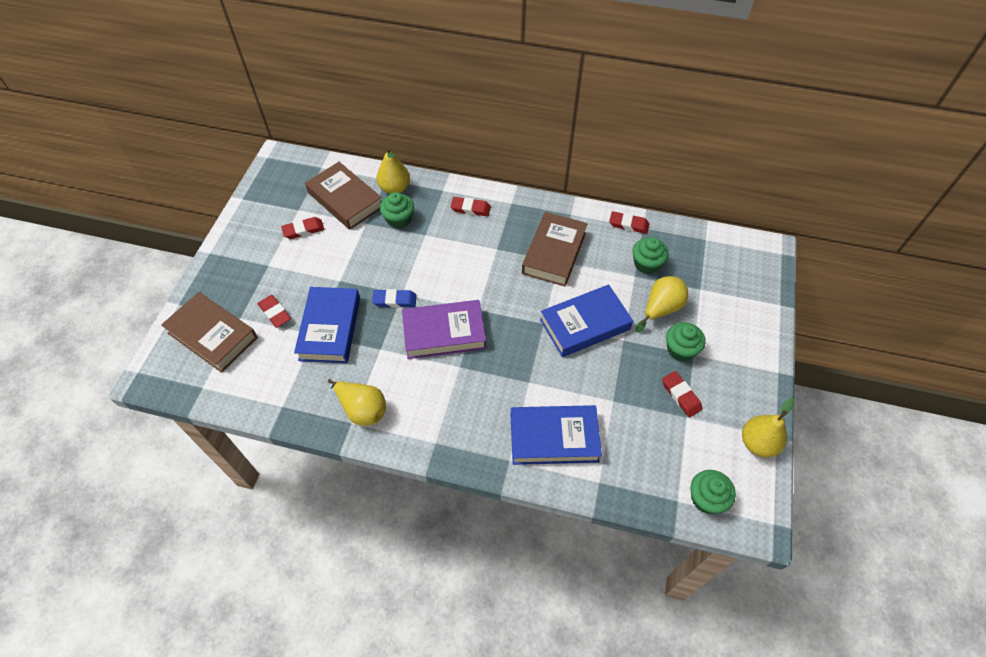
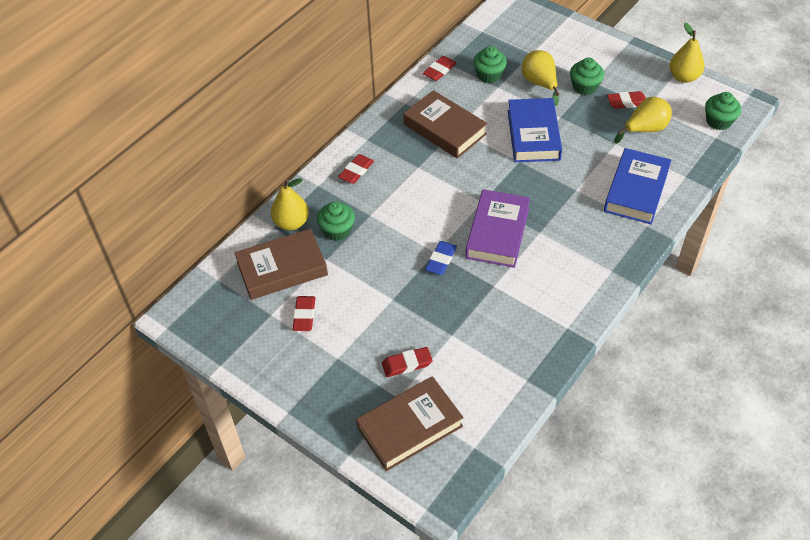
camera: 65 degrees left, 5 degrees down
(330, 328) = (450, 320): blue book -> none
(362, 409) = (556, 315): yellow pear -> yellow pear (645, 129)

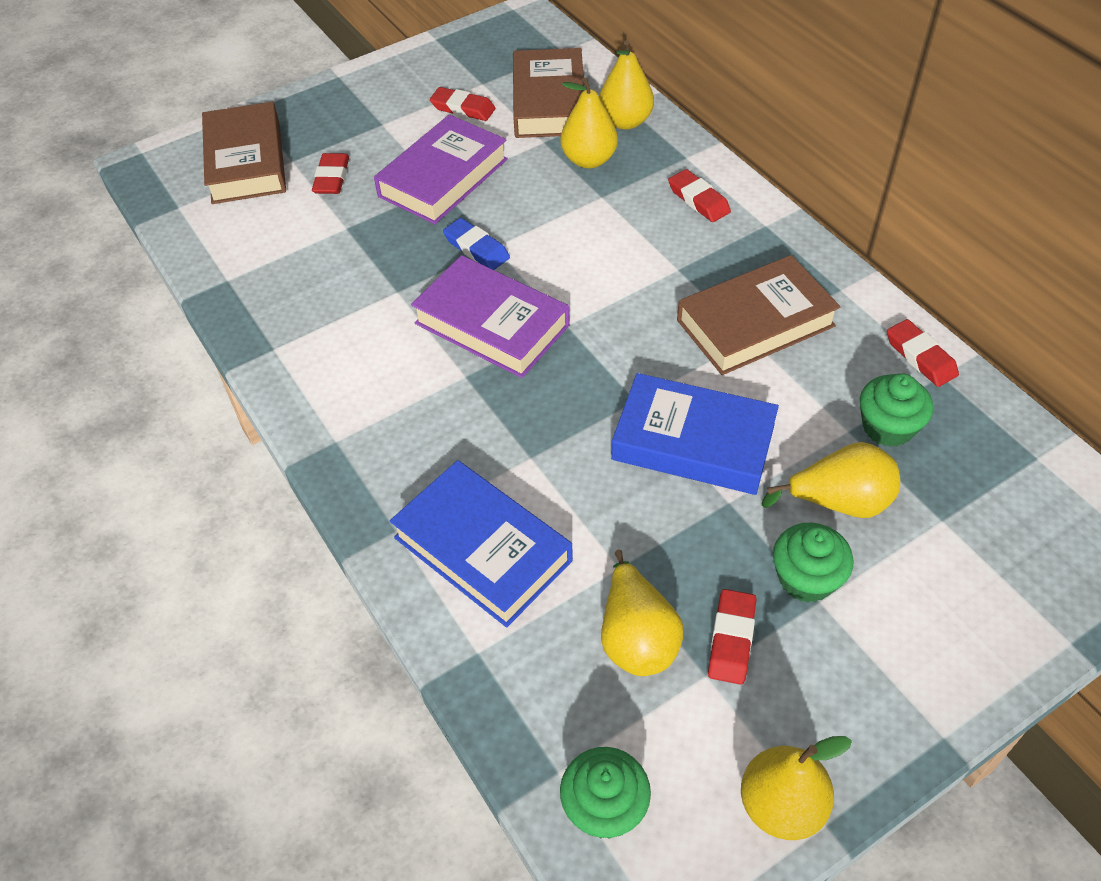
camera: 110 degrees right, 0 degrees up
(337, 230) = (589, 160): green cupcake -> yellow pear
(382, 300) = (443, 178): none -> purple book

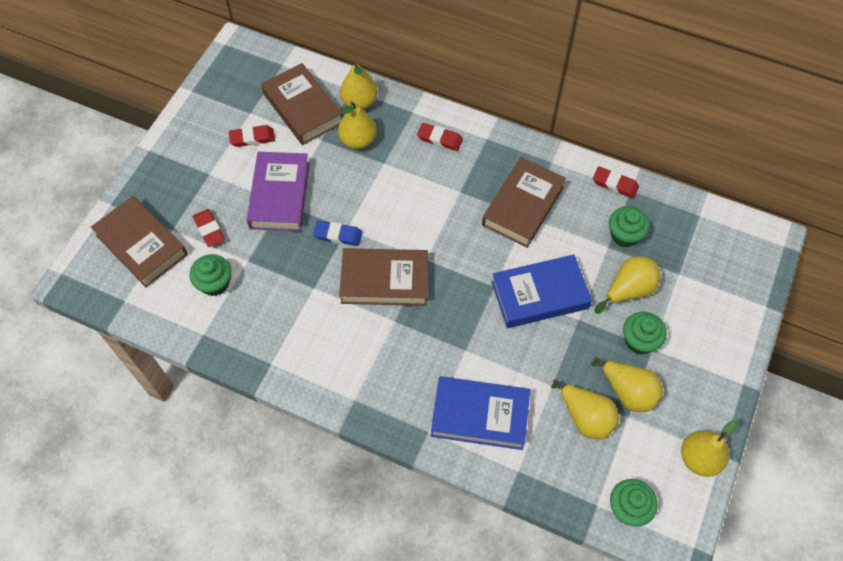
camera: 35 degrees left, 10 degrees up
(288, 233) = (215, 283): none -> green cupcake
(492, 324) = (384, 281): purple book -> brown book
(731, 639) = (627, 392): red eraser -> yellow pear

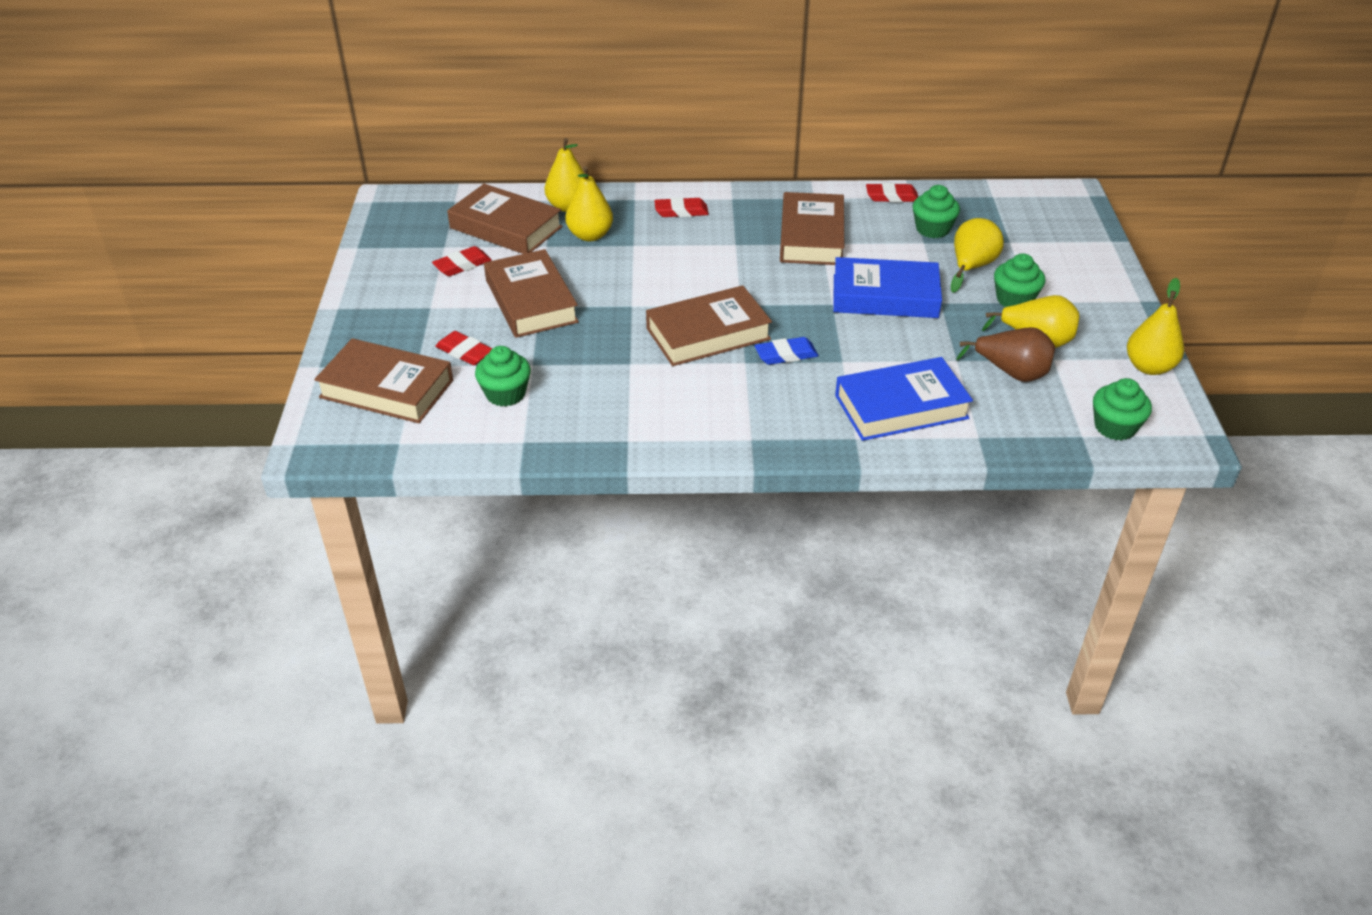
camera: 25 degrees left, 20 degrees down
(280, 195) = (531, 301): purple book -> brown book
(338, 235) = (625, 313): blue eraser -> blue eraser (786, 355)
(539, 295) = (885, 296): blue book -> blue book turned 45 degrees clockwise
(585, 417) = (1011, 373): yellow pear -> brown pear

